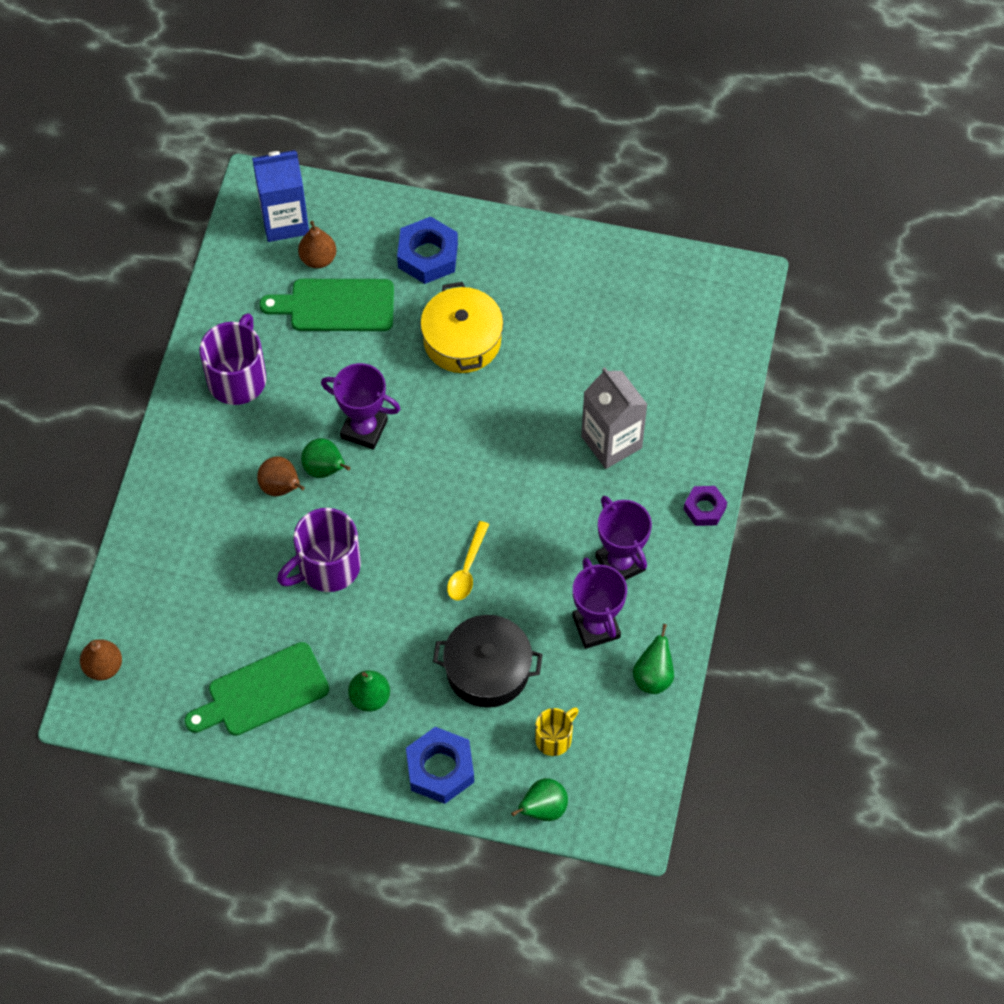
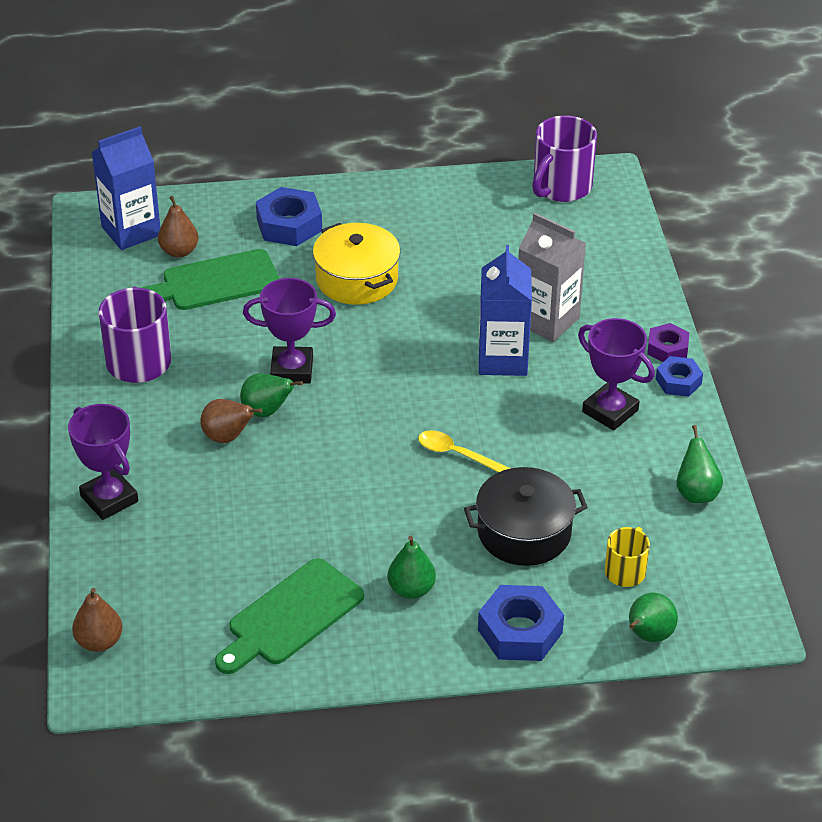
camera: 20 degrees left, 20 degrees down
(327, 567) = (309, 490): purple mug -> purple mug (561, 187)
(467, 568) = (457, 454): yellow spoon -> yellow spoon turned 120 degrees clockwise
(552, 475) = (502, 359): none -> blue carton
(596, 627) = (615, 468): purple trophy -> purple trophy (109, 499)
(696, 549) = (678, 381): none -> blue nut

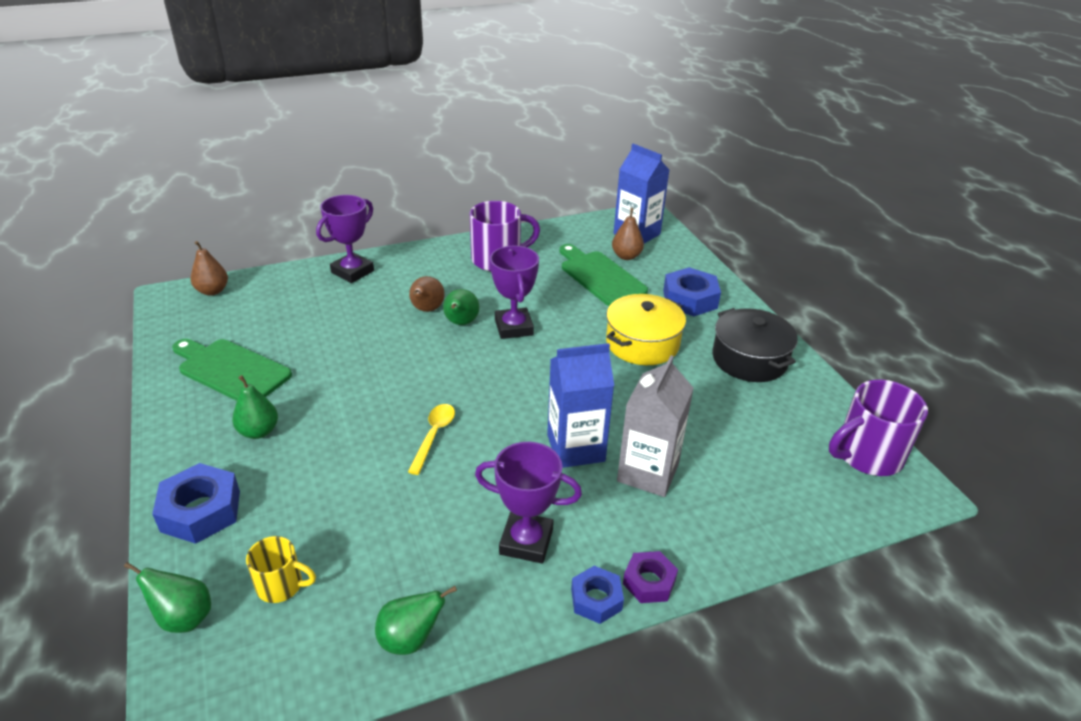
camera: 75 degrees right, 5 degrees down
(524, 532) = (334, 496): black pot -> black pot (749, 359)
(561, 187) = (867, 455): purple mug -> purple mug turned 45 degrees counterclockwise
(610, 411) = (526, 541): purple trophy -> purple trophy turned 75 degrees clockwise

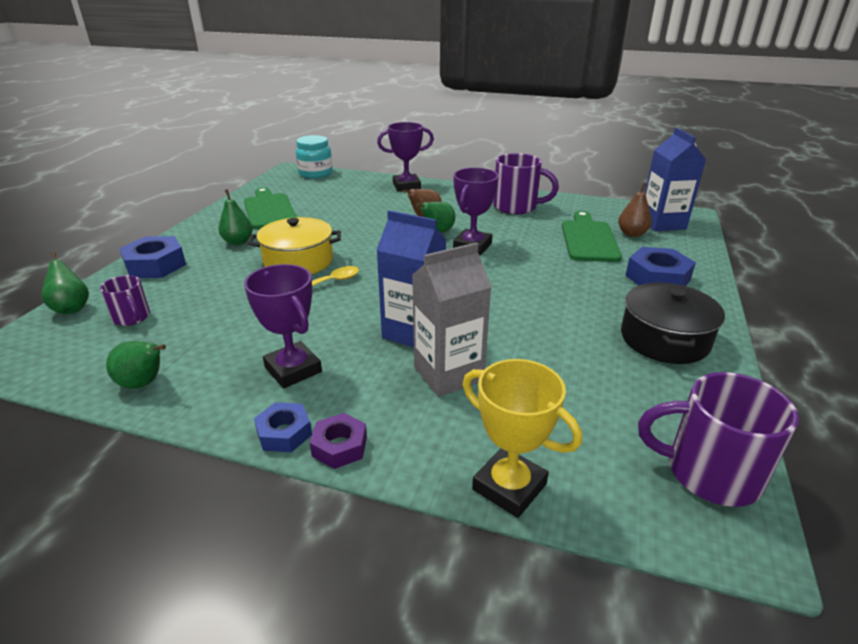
camera: 40 degrees right, 5 degrees down
(212, 291) = (315, 173): brown pear -> turquoise jar
(281, 585) = (132, 318): yellow mug -> purple mug
(642, 343) = (567, 291): yellow pot -> yellow pot (298, 261)
(783, 537) = (509, 487): none -> yellow trophy

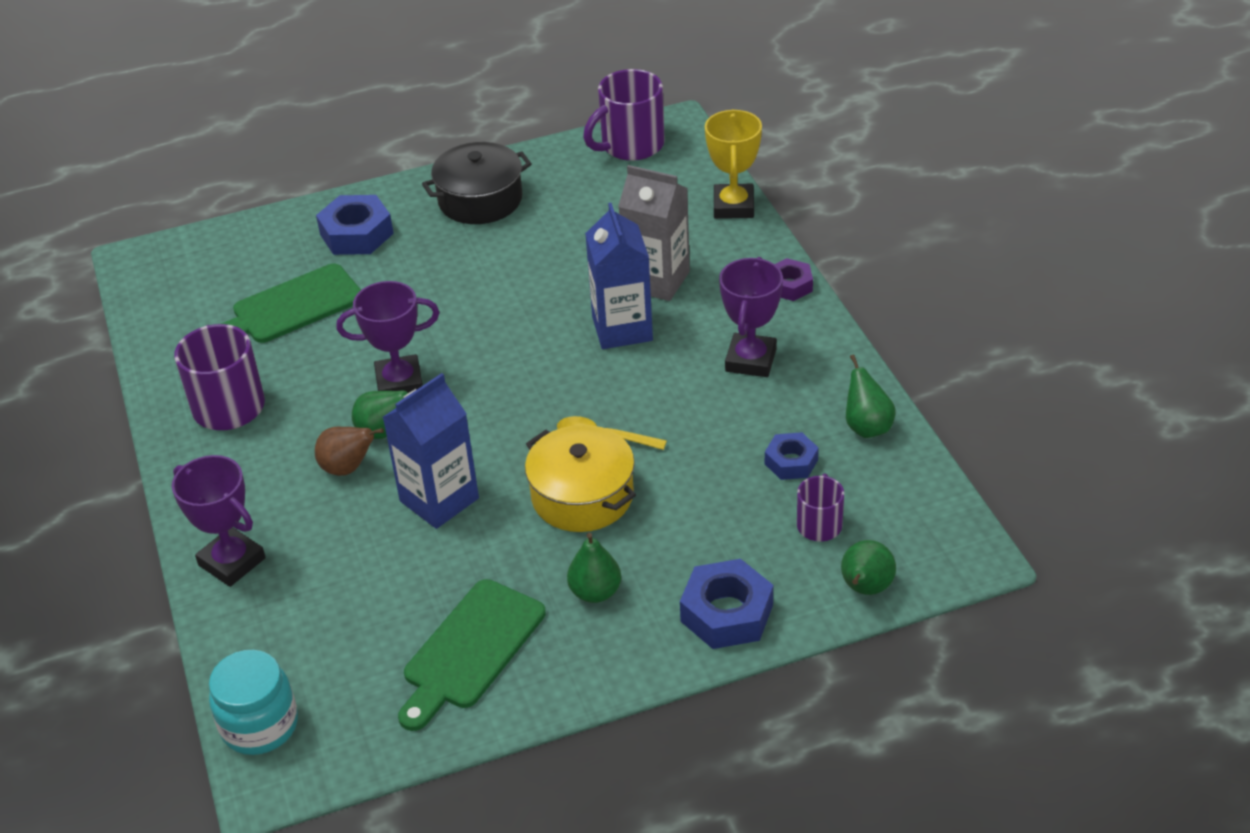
camera: 125 degrees left, 10 degrees up
(284, 433) = (811, 316): blue nut -> blue nut (791, 462)
(632, 234) = (244, 282): brown pear -> none
(662, 223) = (186, 271): blue carton -> blue carton (439, 500)
(709, 473) = (630, 145): purple mug -> purple mug turned 75 degrees clockwise

